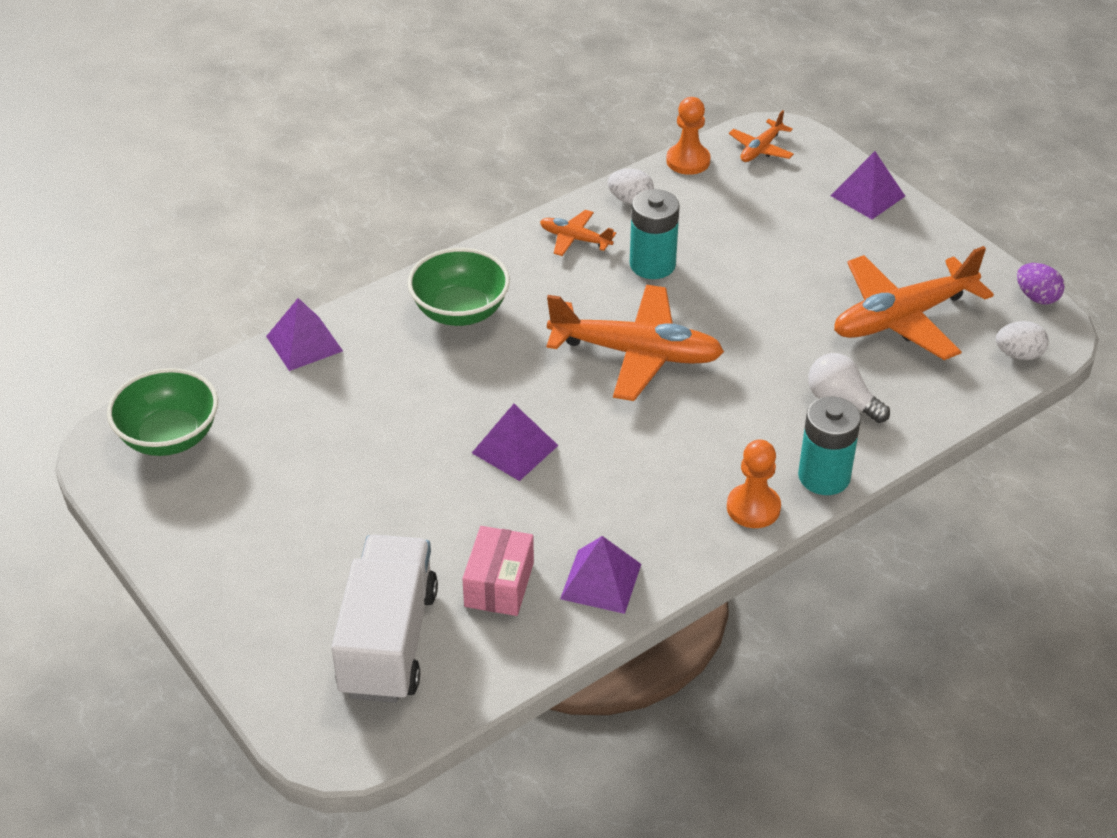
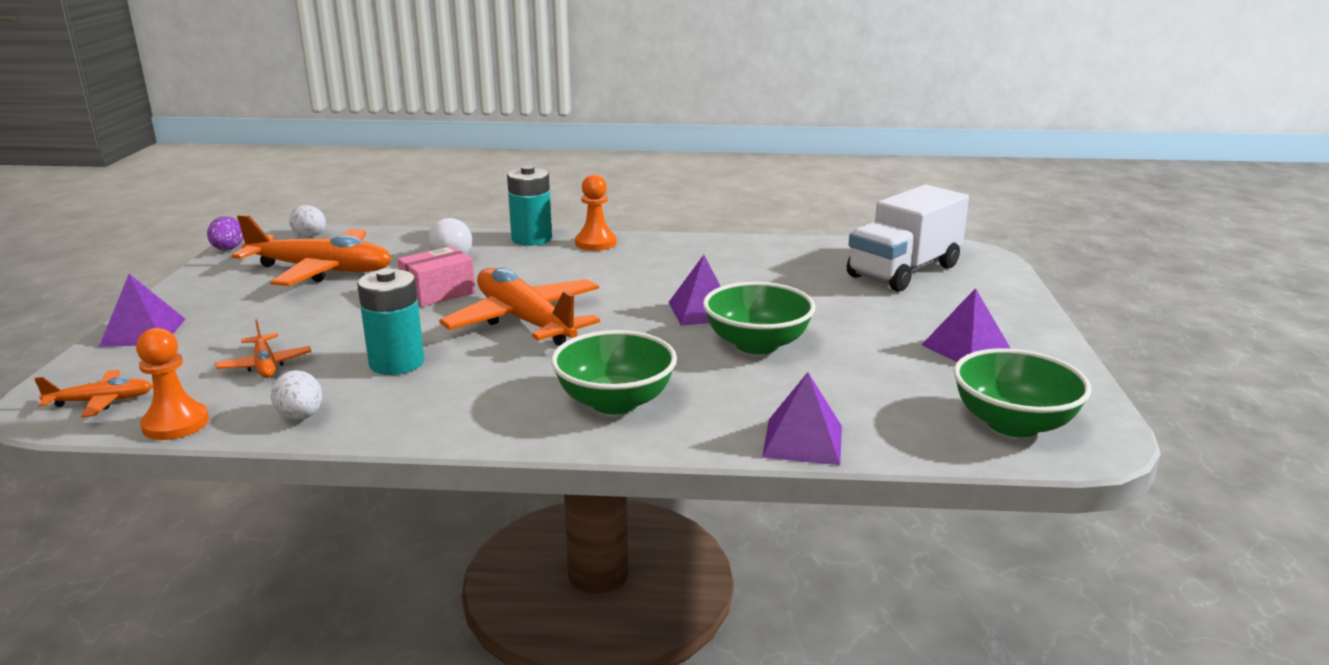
camera: 140 degrees left, 20 degrees down
(425, 428) = (757, 344): none -> green bowl
(499, 584) = (801, 267): pink box -> pink box (438, 292)
(575, 239) = (414, 410): orange plane -> orange plane (265, 365)
(601, 581) = (734, 250): purple pyramid -> purple pyramid (966, 348)

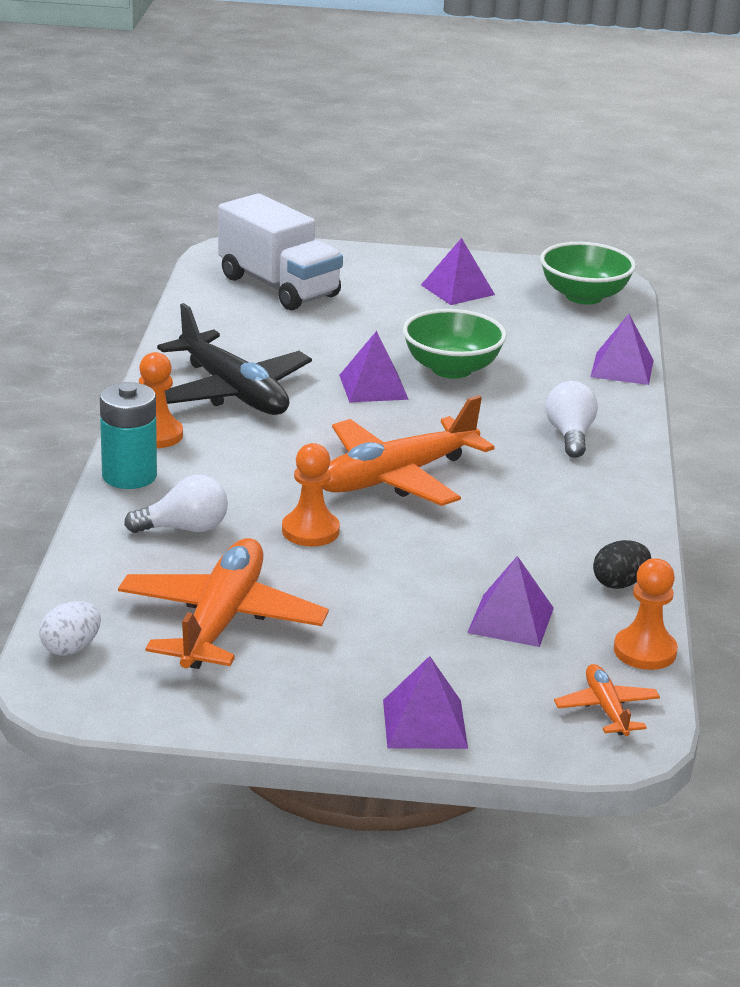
camera: 90 degrees left, 5 degrees up
(228, 249) = (113, 715): purple egg -> none
(265, 365) = (511, 620): orange plane -> purple pyramid
(301, 416) = (619, 583): white egg -> black egg
(396, 363) = (501, 543): turquoise battery -> none
(438, 292) = (310, 531): pink box -> orange pawn
(615, 402) = (570, 435): green bowl -> white light bulb
(675, 262) = (233, 392): none -> black plane

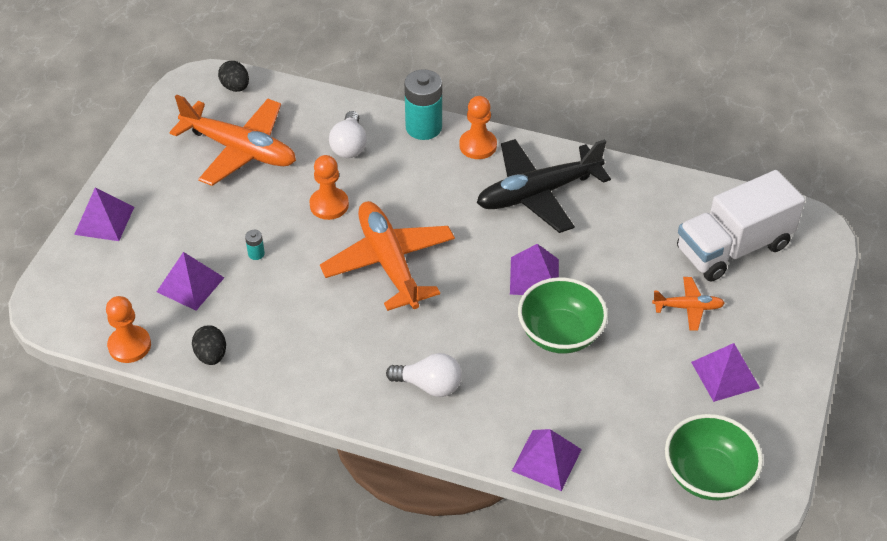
camera: 105 degrees right, 20 degrees up
(71, 648) = (235, 87): white egg -> black egg
(428, 575) = (256, 254): none -> turquoise battery
(606, 709) = (80, 308): orange plane -> orange plane (688, 307)

